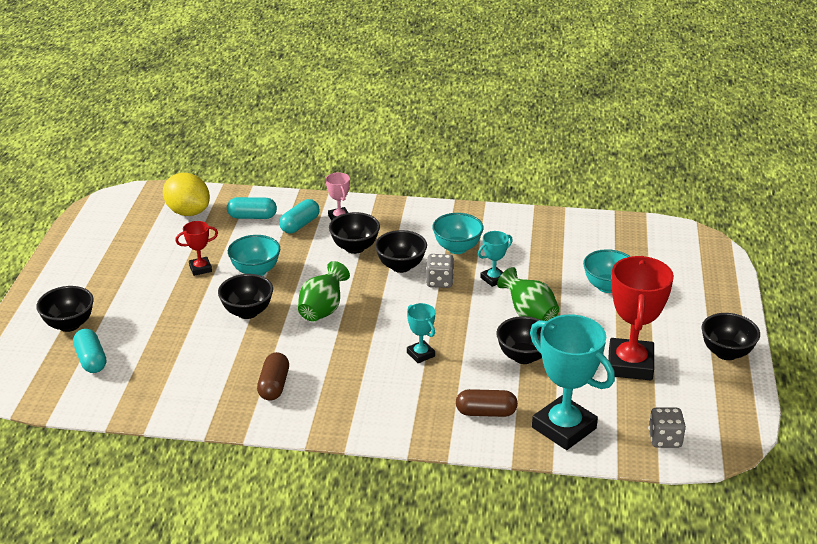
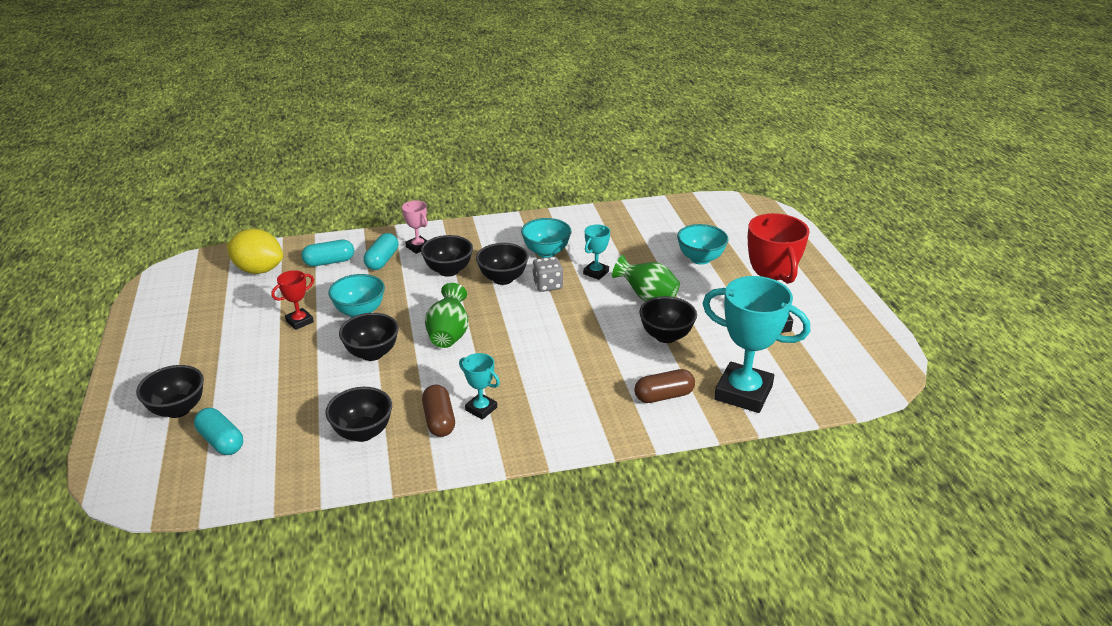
camera: 20 degrees left, 0 degrees up
(421, 354) = (569, 355): turquoise trophy -> turquoise trophy (481, 409)
(665, 439) = (836, 381): grey dice -> none
(726, 353) = (835, 294): black bowl -> black bowl (363, 432)

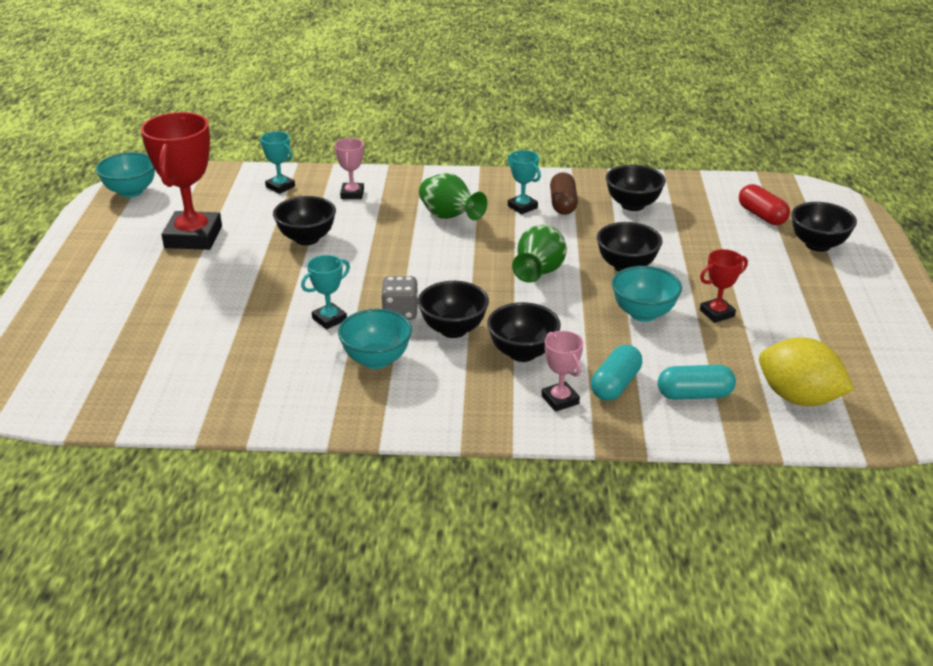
camera: 165 degrees left, 0 degrees up
(221, 441) = (761, 216): turquoise capsule -> red capsule
(647, 297) = (292, 280): green vase -> green vase (450, 217)
(663, 396) = (352, 194): brown capsule -> pink trophy
(700, 259) = (181, 317): turquoise bowl -> turquoise bowl (131, 192)
(743, 393) = (280, 187): turquoise trophy -> turquoise trophy, size x0.48

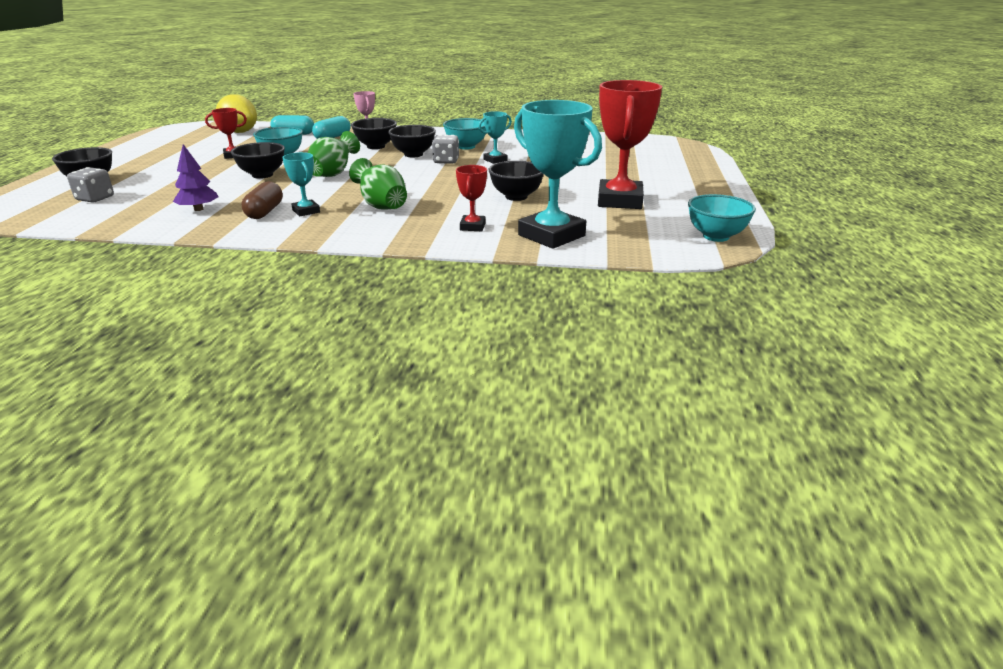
camera: 175 degrees left, 5 degrees down
(280, 187) = (551, 235): turquoise trophy -> turquoise trophy, size x2.07
(352, 194) = (472, 227): pink trophy -> red trophy
(632, 205) = (198, 209): black bowl -> purple tree
(761, 216) = (95, 198): red capsule -> grey dice

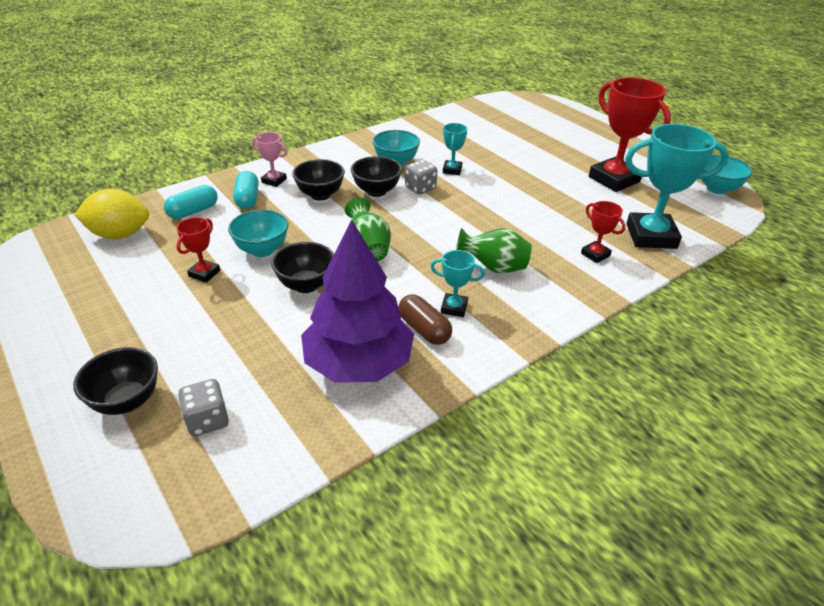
camera: 45 degrees left, 10 degrees up
(198, 209) = (358, 363): purple tree -> purple tree, size x2.14
(516, 197) = (553, 207): black bowl -> none

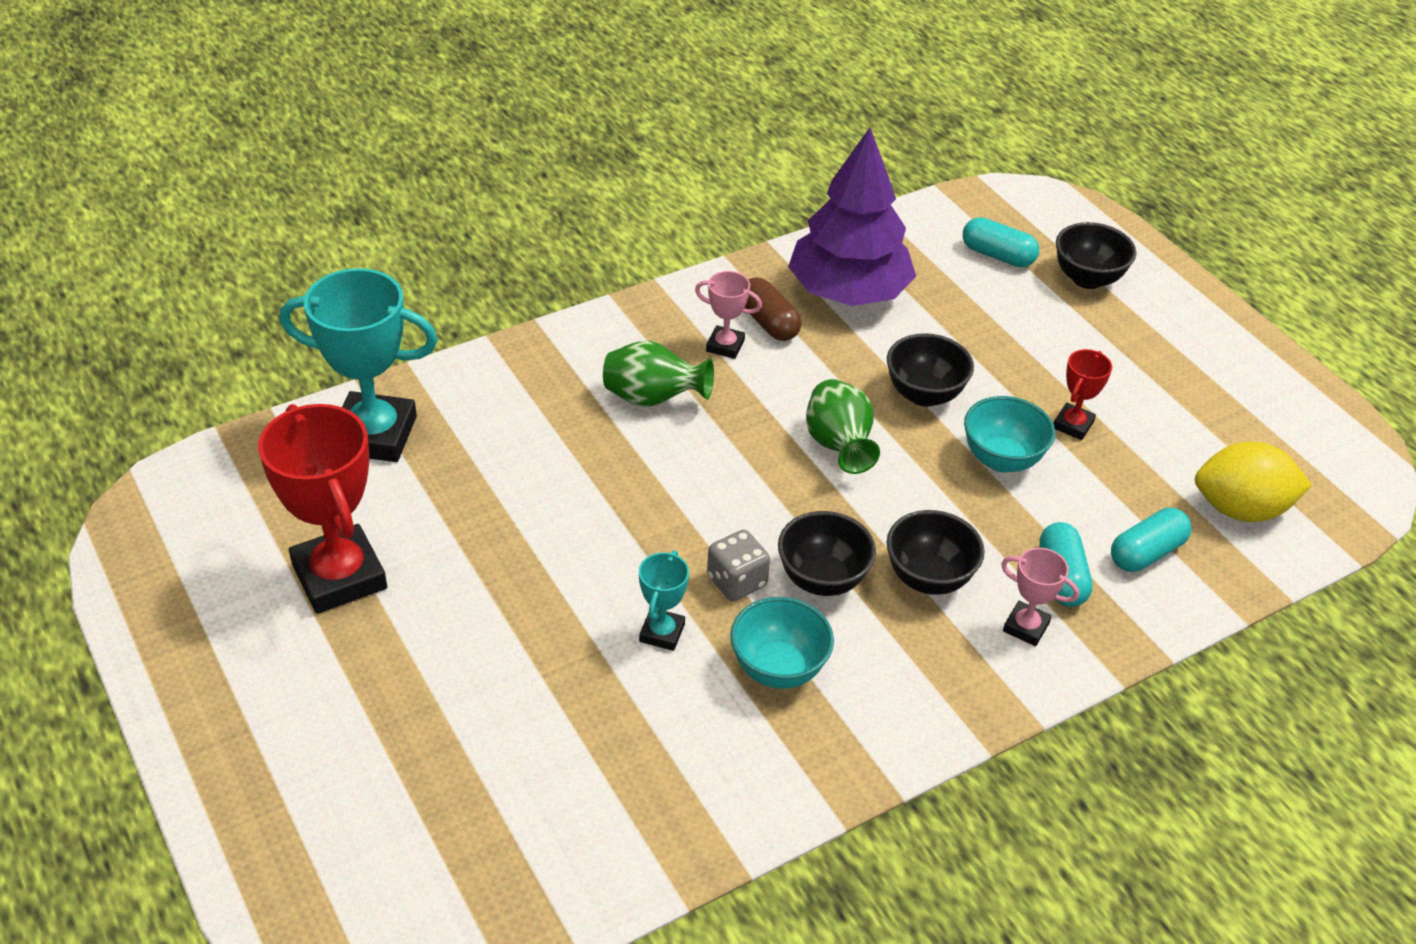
camera: 175 degrees left, 5 degrees up
(207, 420) = (997, 255): grey dice -> turquoise capsule
(454, 308) = (725, 346): turquoise trophy -> pink trophy
(595, 254) = (488, 408): red trophy -> none
(717, 189) = (155, 533): turquoise bowl -> none

